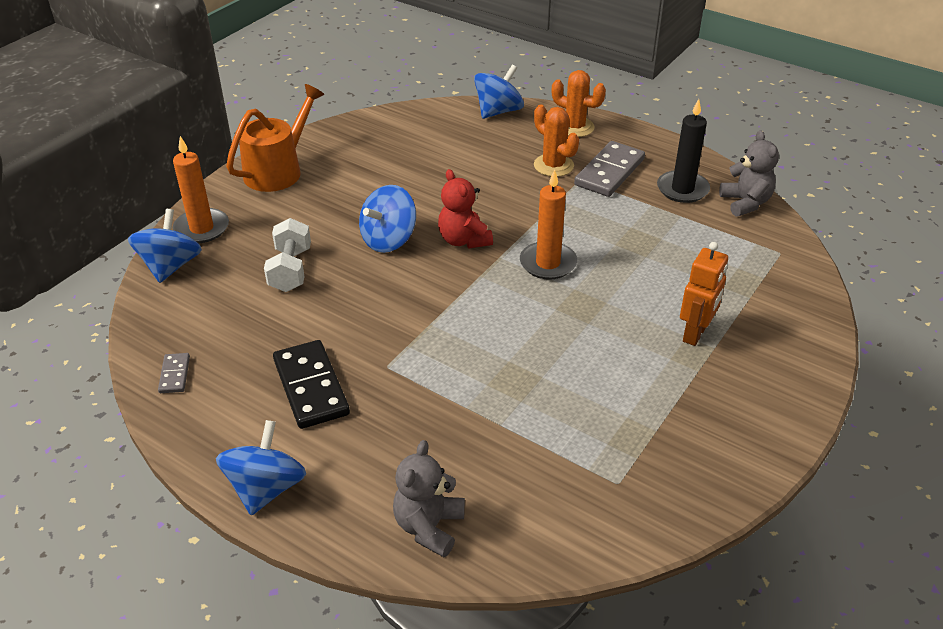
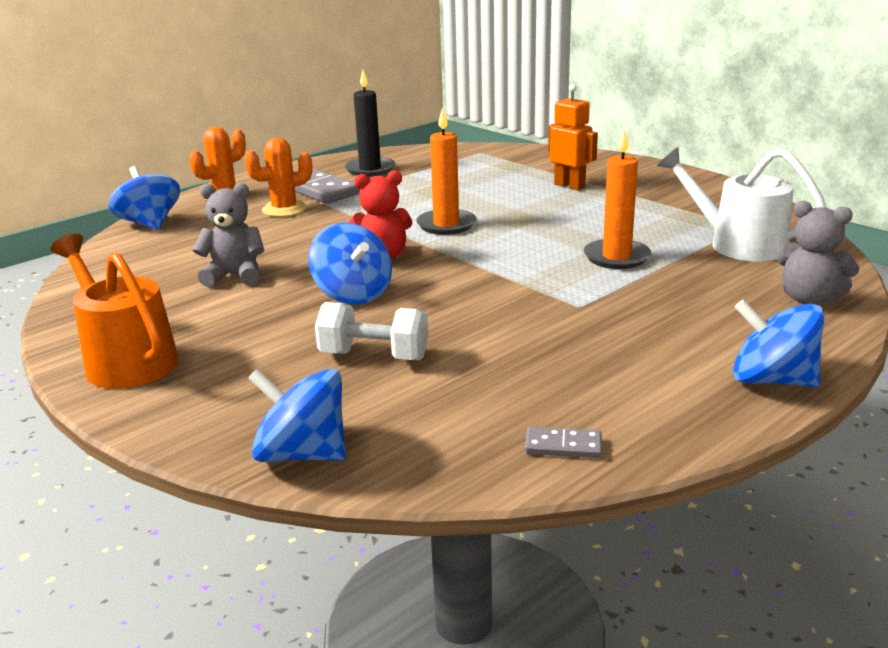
camera: 75 degrees left, 15 degrees down
(201, 228) = (221, 425): orange candle -> orange candle (616, 257)
(311, 387) = (606, 349): black domino -> none
(560, 475) = (737, 244): none -> white watering can
(745, 203) = (407, 154): grey teddy bear -> grey teddy bear (235, 276)

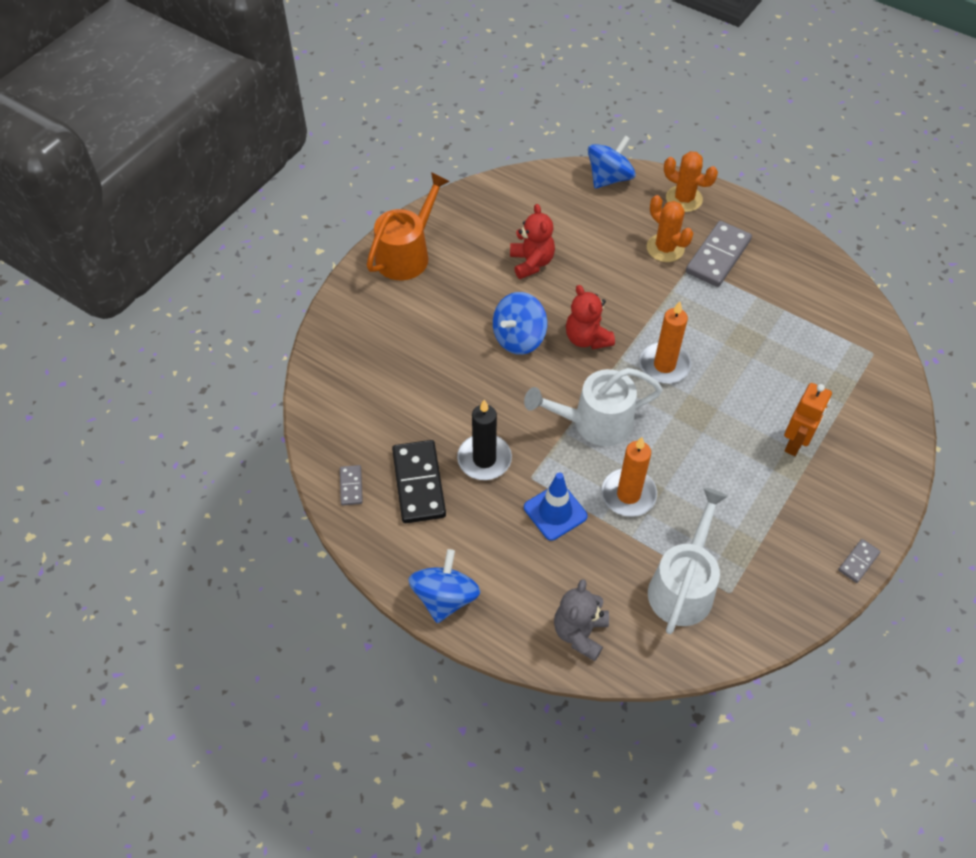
camera: 75 degrees right, 30 degrees up
(235, 276) = (531, 262): grey teddy bear -> red teddy bear
(302, 453) = (326, 369): blue spinning top -> none
(370, 169) = (786, 277): black candle -> black candle (484, 459)
(374, 356) = (434, 373): white dumbbell -> none
(510, 264) = (594, 423): none -> white watering can
(571, 384) = (419, 483): none -> black domino
(635, 297) = (555, 512): none -> blue traffic cone
(705, 179) = (858, 562): none -> grey domino

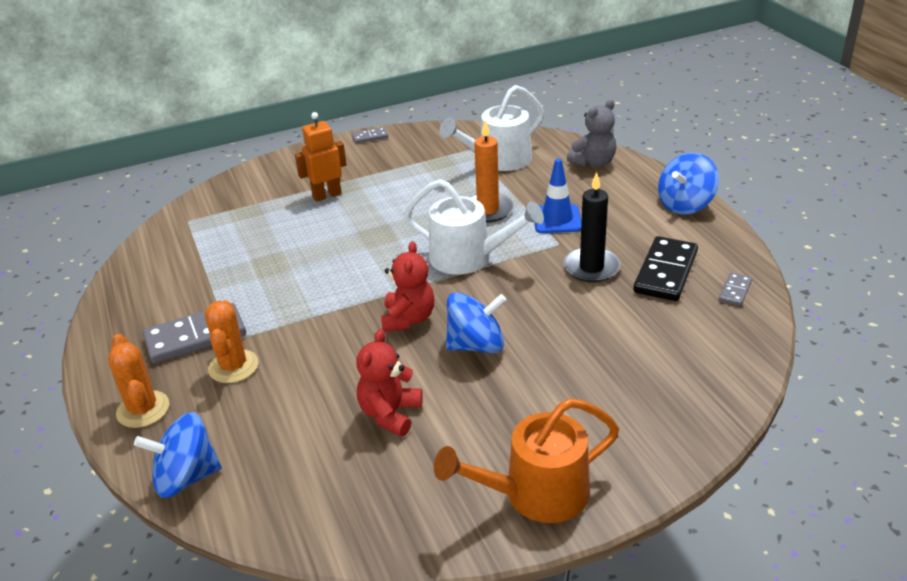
camera: 145 degrees left, 20 degrees down
(664, 365) = (362, 273): orange candle -> none

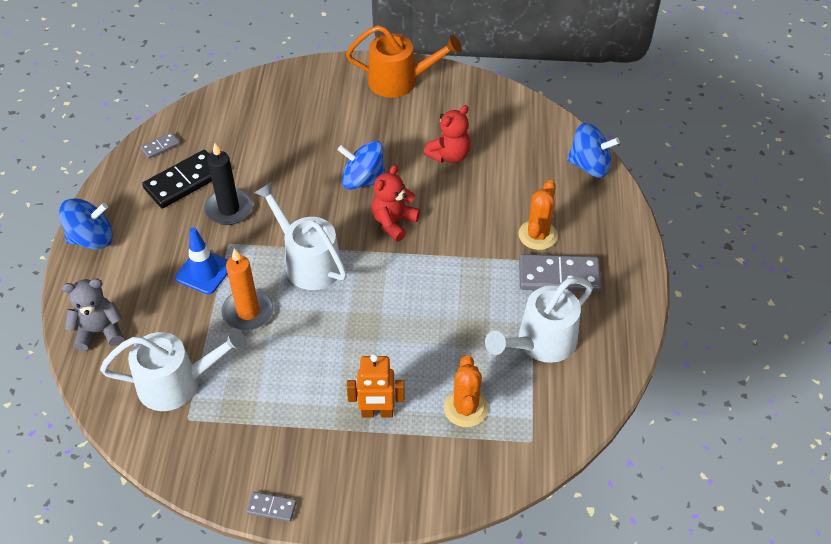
camera: 155 degrees left, 15 degrees up
(143, 409) = (610, 226): orange cactus -> orange cactus (465, 408)
(199, 279) = (540, 343): none -> white watering can

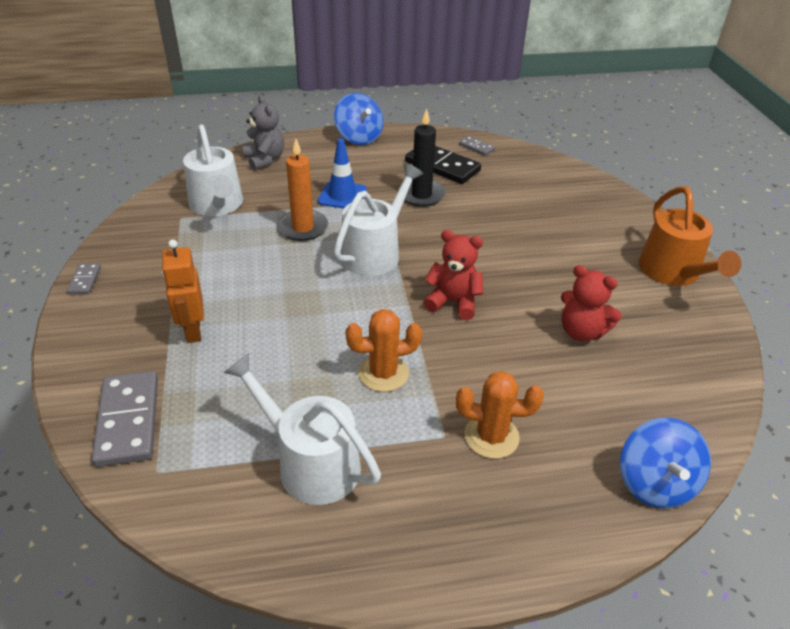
camera: 75 degrees right, 10 degrees down
(363, 180) = (503, 270): blue spinning top -> none
(465, 408) = (202, 401): orange cactus -> orange cactus (383, 373)
(559, 276) = (428, 469): grey domino -> grey domino (128, 420)

